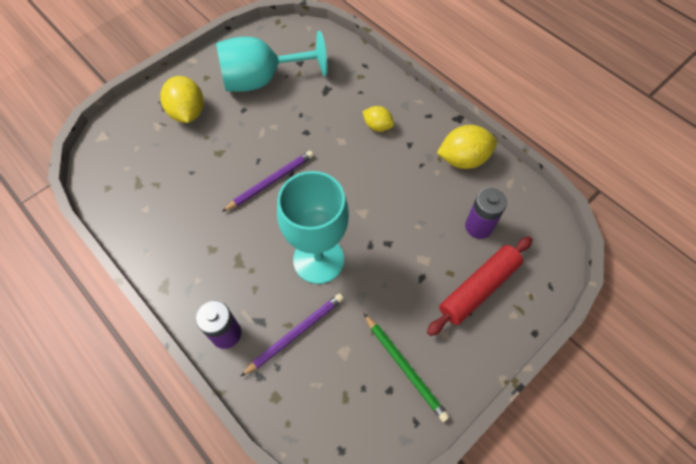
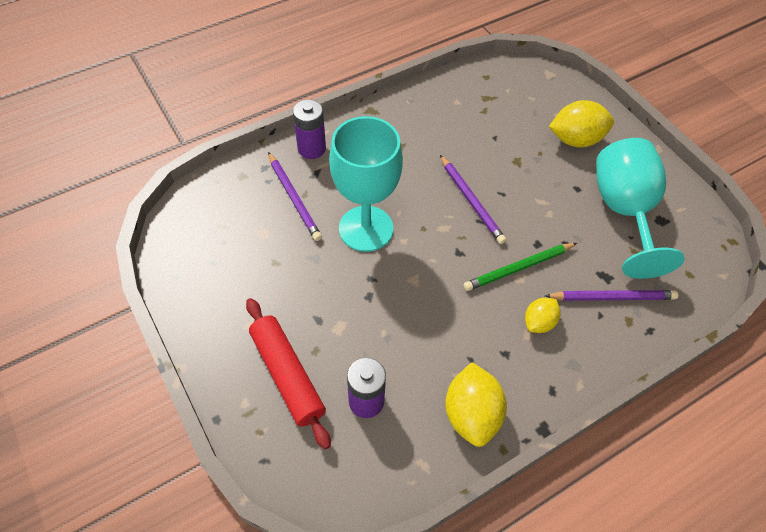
camera: 100 degrees right, 5 degrees down
(343, 85) = (612, 297): none -> purple pencil
(405, 367) = (229, 280): green pencil -> green pencil (518, 268)

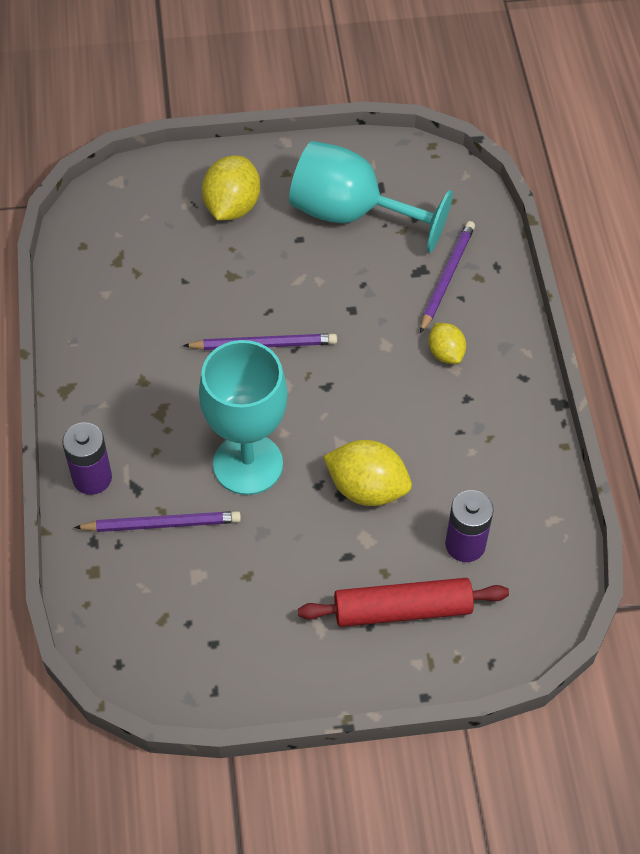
camera: 65 degrees left, 0 degrees up
(471, 414) = (518, 456): yellow lemon -> yellow lemon (367, 488)
(518, 268) = (374, 341): green pencil -> none

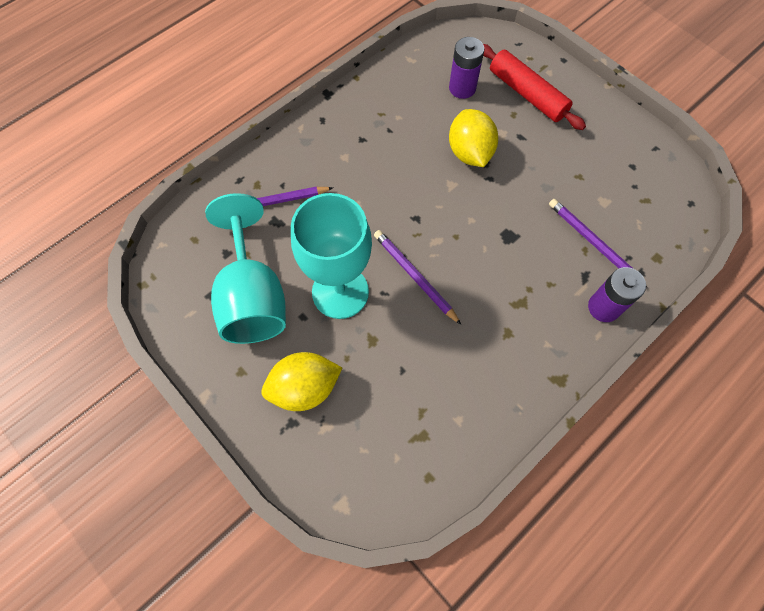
camera: 125 degrees left, 10 degrees up
(248, 464) = (511, 224): turquoise goblet -> turquoise goblet (340, 292)
(445, 353) = (336, 168): yellow lemon -> none

